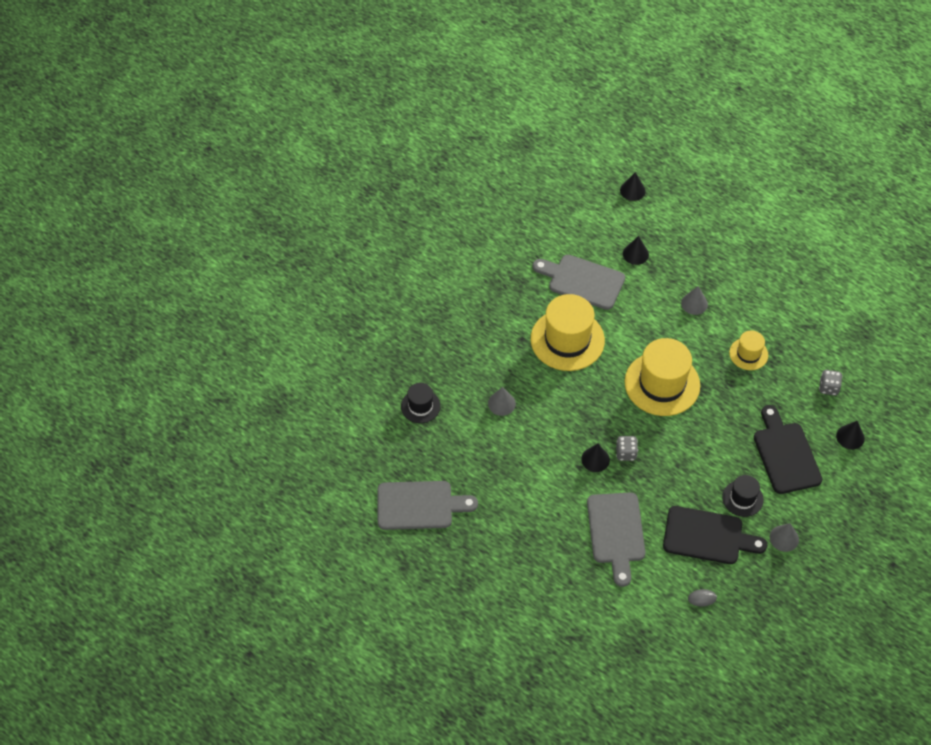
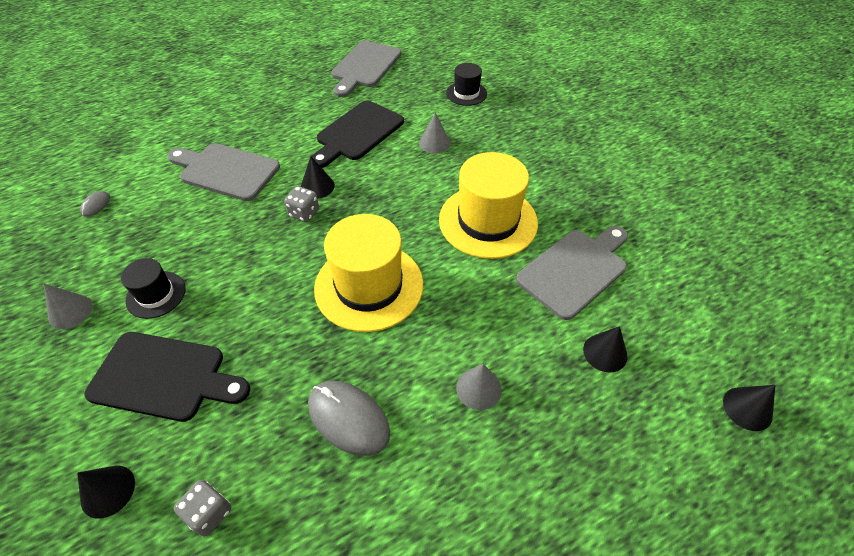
camera: 115 degrees right, 5 degrees down
(707, 536) = (148, 239): black cutting board -> black cutting board (357, 133)
(748, 354) = (348, 418): yellow hat -> grey mouse

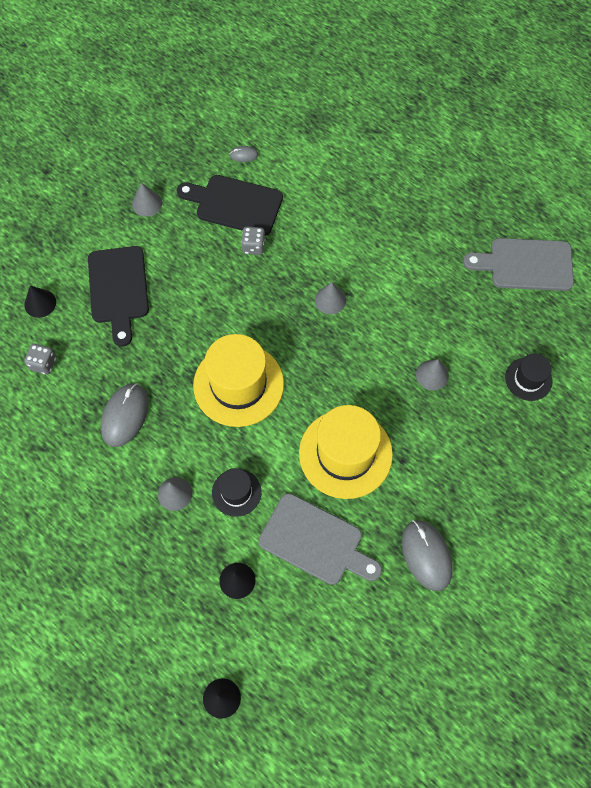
camera: 70 degrees right, 15 degrees up
(156, 294) = (178, 246): black hat -> black hat (236, 492)
(226, 171) = (319, 221): grey cutting board -> none
(304, 213) = (295, 304): grey dice -> grey dice (253, 247)
(317, 186) = (330, 300): black cone -> grey cone
(357, 133) = (415, 302): black cutting board -> black cutting board (234, 204)
(608, 195) = (426, 555): none -> grey mouse

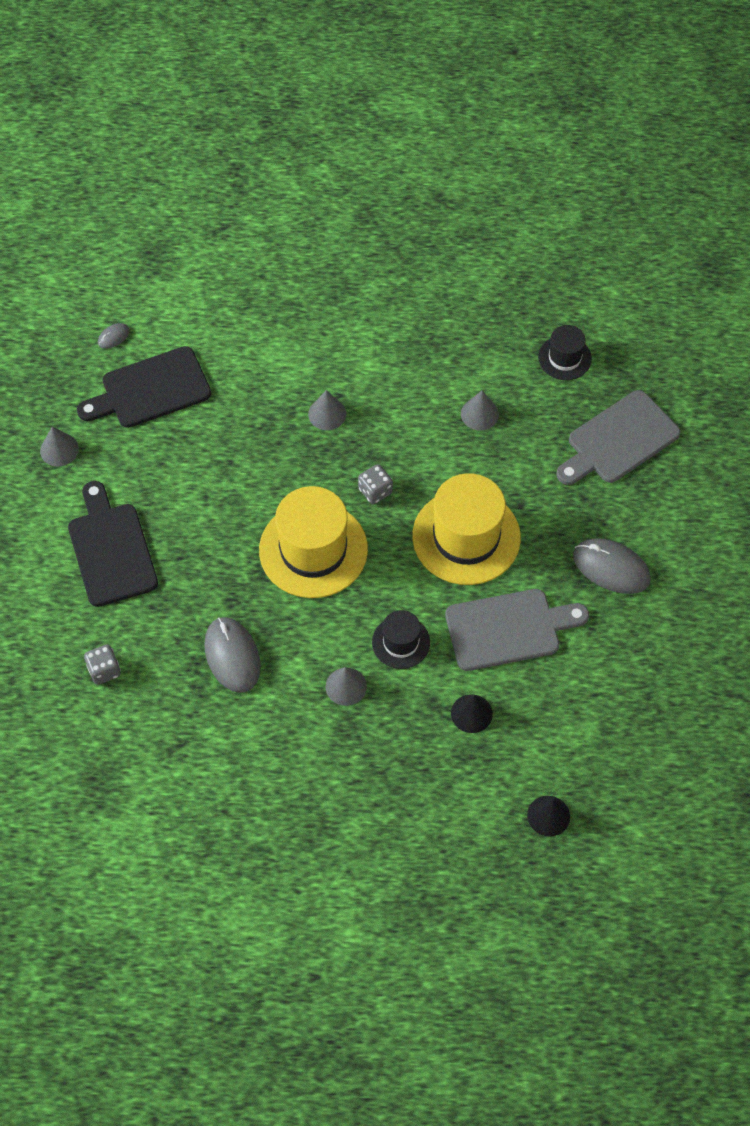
camera: 40 degrees left, 5 degrees down
(40, 303) = (43, 619): black cone -> none
(118, 289) = (111, 549): black cutting board -> black cutting board turned 150 degrees counterclockwise
(253, 247) = (207, 416): grey dice -> grey dice (375, 491)
(525, 264) = (474, 259): grey cutting board -> grey cutting board (618, 440)

